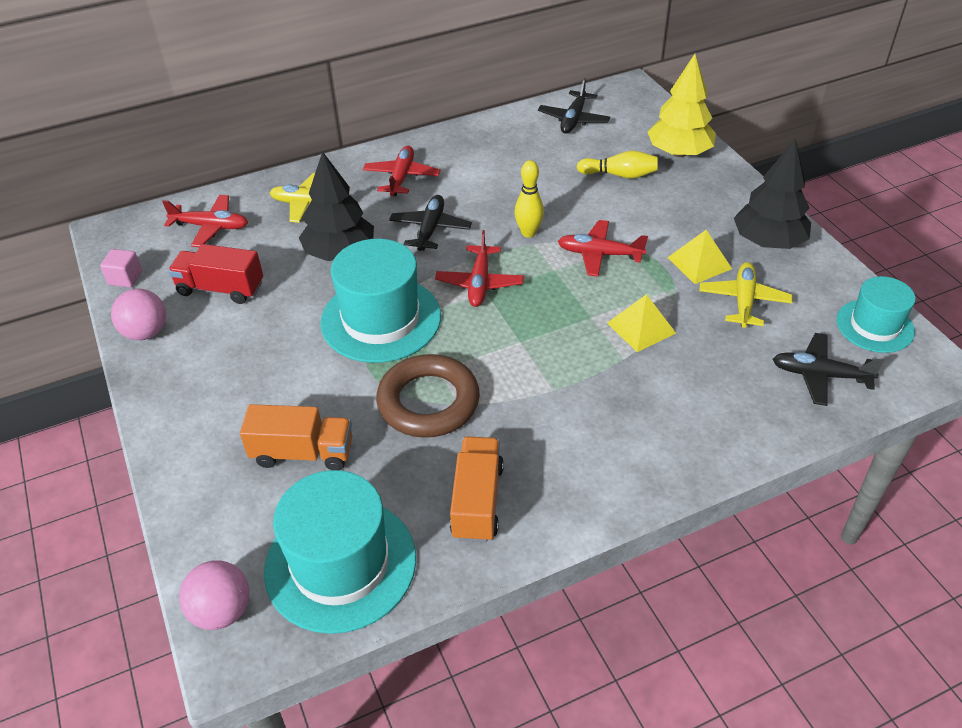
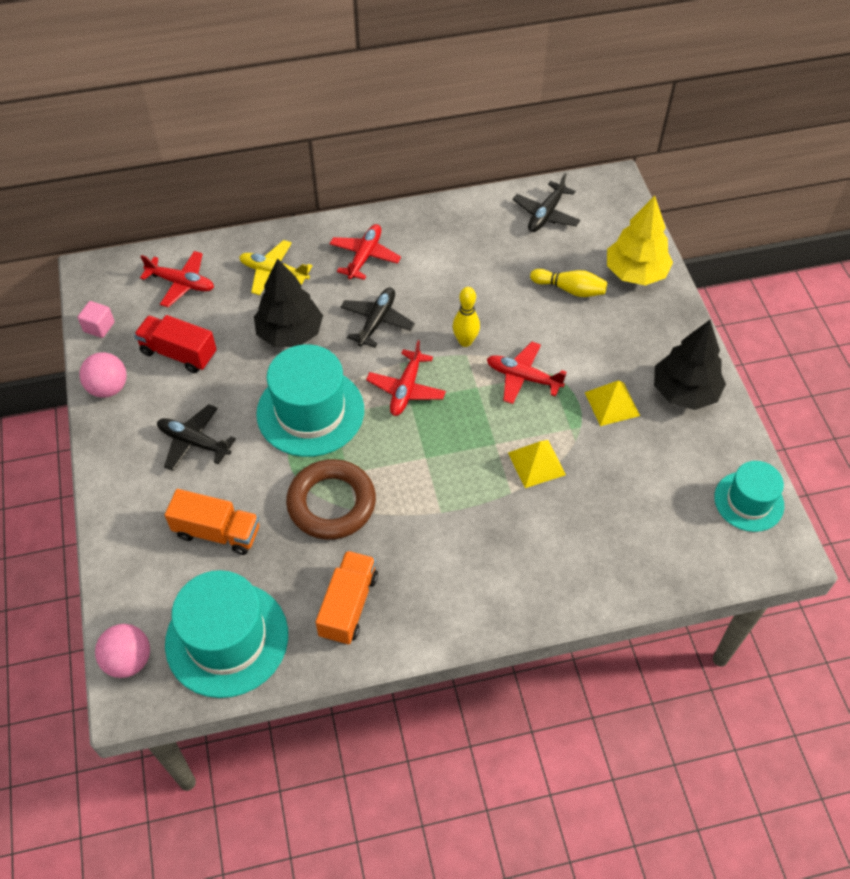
camera: 10 degrees right, 10 degrees up
(743, 301) = (638, 452): yellow plane -> none
(819, 375) = (679, 542): black plane -> black plane (194, 442)

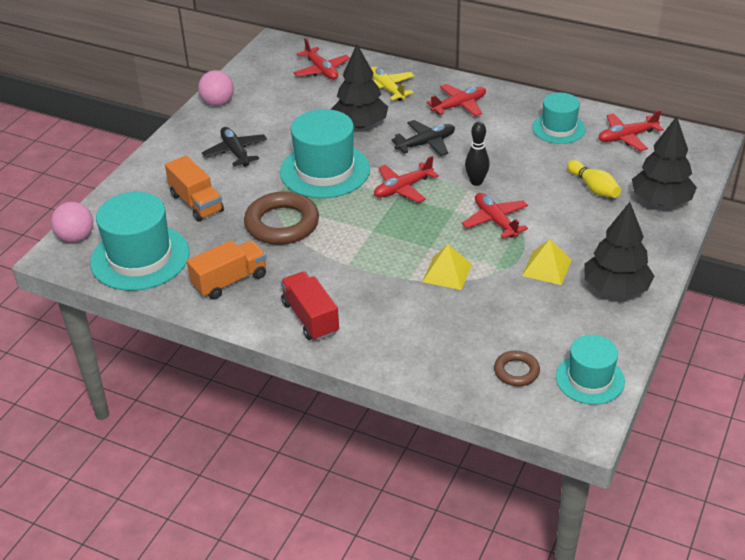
camera: 40 degrees right, 15 degrees down
(99, 327) = (247, 71): pink cube -> none
(179, 353) = (278, 104): red truck -> red truck (310, 318)
(465, 341) = (476, 182): yellow bowling pin -> black bowling pin
(479, 236) = (558, 128): none -> turquoise hat
(546, 214) = (626, 137): black plane -> red plane
(635, 273) = (660, 201): yellow tree -> black tree
(689, 533) = (516, 371): none -> brown ring

